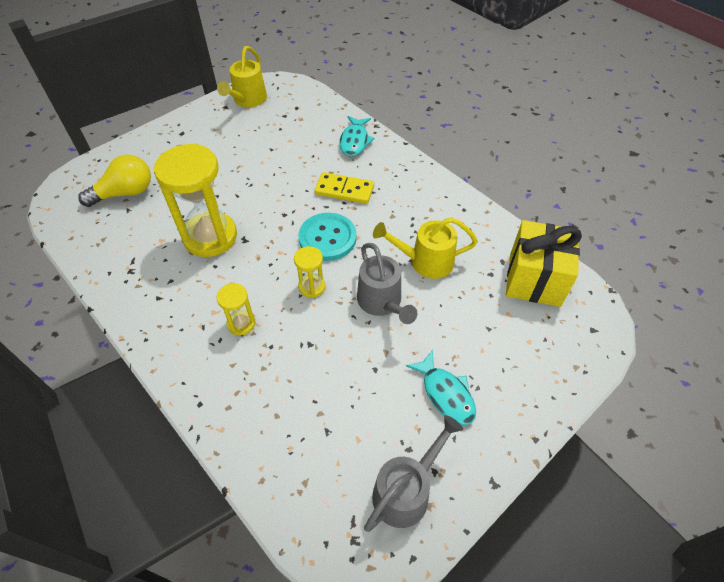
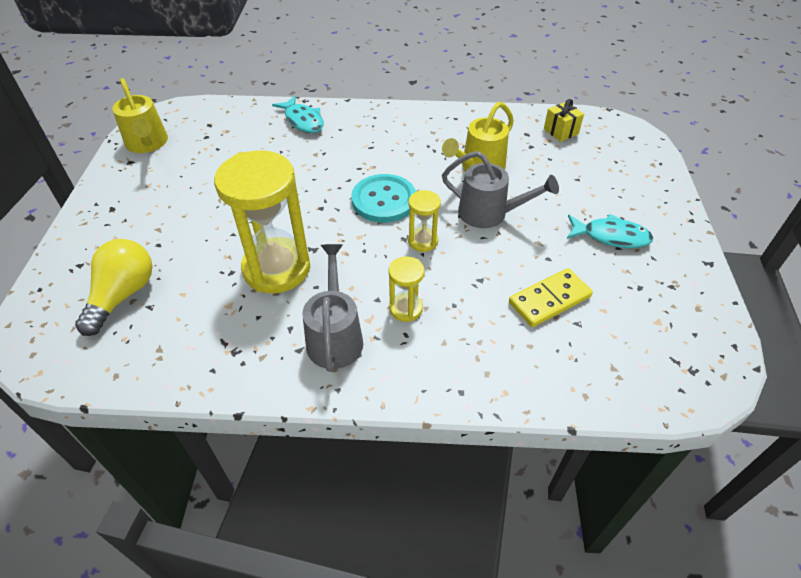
camera: 45 degrees left, 5 degrees down
(344, 190) = (347, 159): yellow domino -> yellow domino (549, 300)
(406, 490) = (674, 311): grey watering can -> grey watering can (335, 336)
(534, 279) = (560, 131): yellow gift -> yellow gift, size x0.48

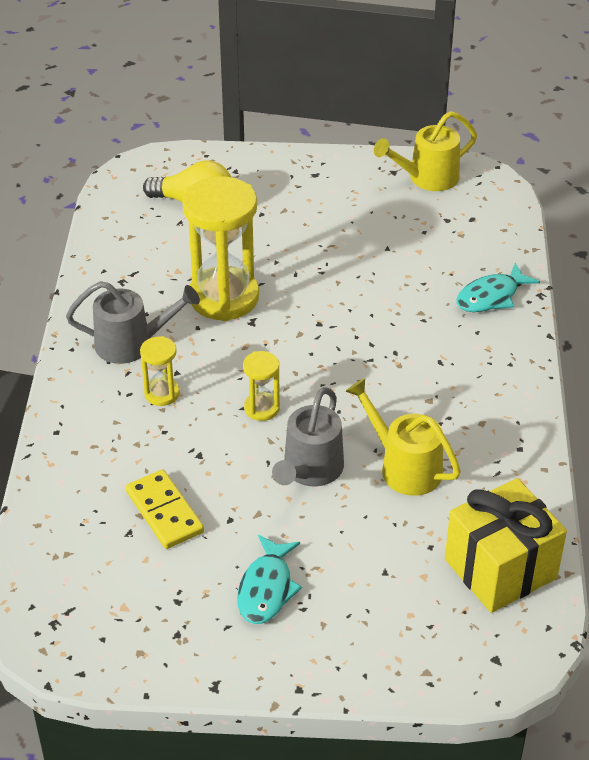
camera: 90 degrees right, 5 degrees down
(384, 200) = (333, 375): turquoise button -> none
(560, 131) = (500, 569): yellow gift -> yellow gift, size x2.07

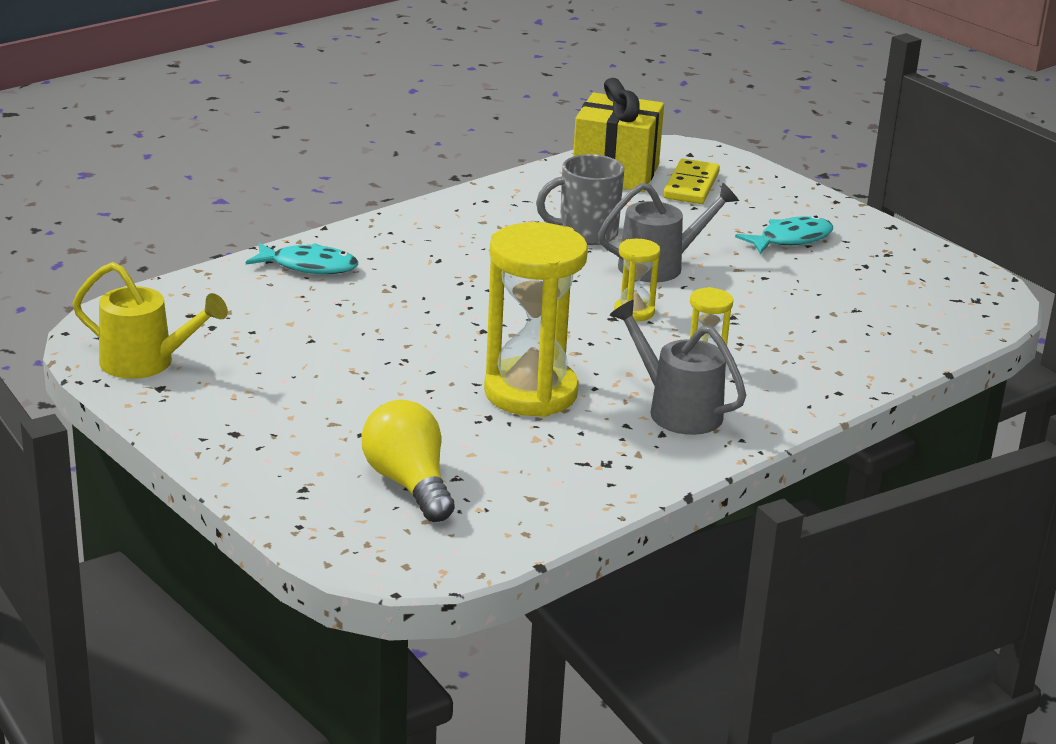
camera: 135 degrees left, 15 degrees down
(164, 512) = (811, 304): yellow domino -> yellow domino (691, 186)
(403, 466) = (585, 234): yellow watering can -> grey mug

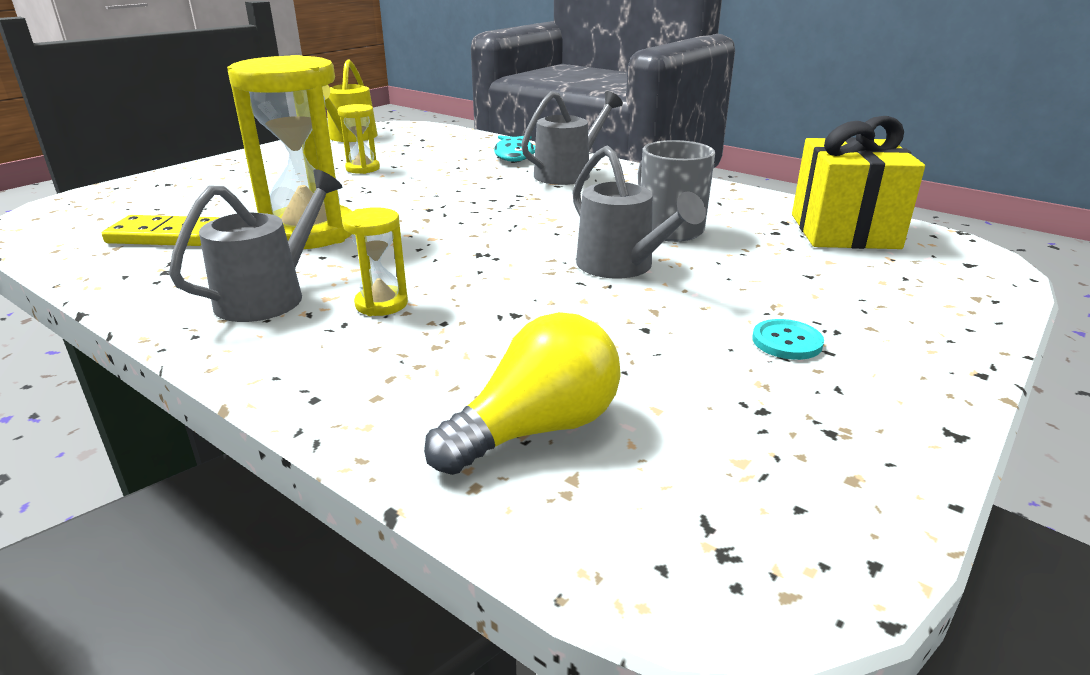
camera: 80 degrees right, 0 degrees up
(401, 249) = (568, 173): none -> grey watering can
(409, 484) = (159, 208): yellow light bulb -> yellow light bulb (536, 429)
(634, 312) = (497, 262): yellow hourglass -> yellow hourglass (363, 168)
(691, 186) = (871, 270): yellow domino -> yellow domino (165, 236)
(791, 239) = (787, 341): turquoise fish -> turquoise button

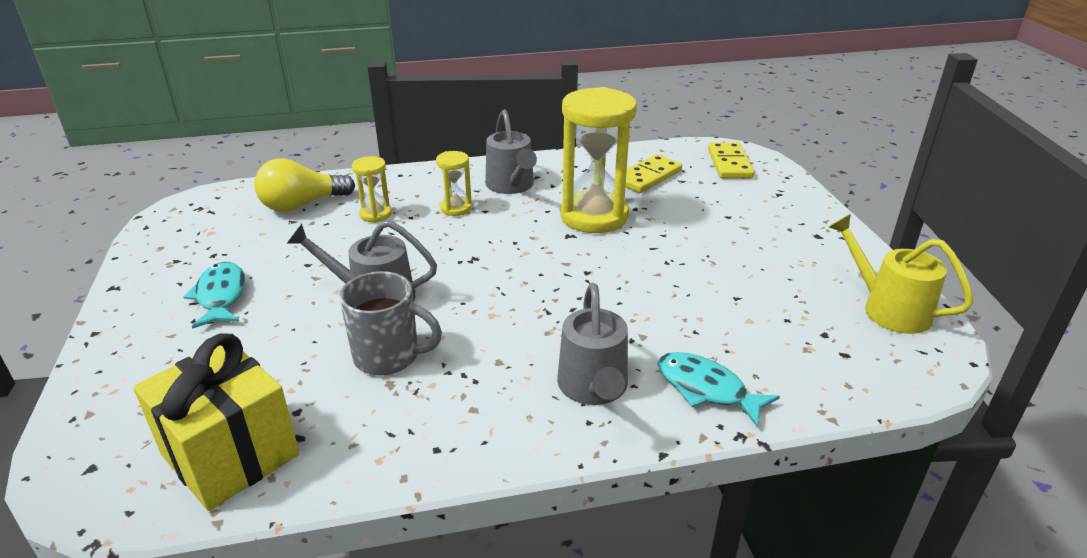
camera: 130 degrees right, 5 degrees up
(89, 212) = (729, 163): none -> yellow domino
(363, 168) = (741, 278): yellow hourglass -> yellow hourglass (375, 214)
(536, 429) = (302, 205): yellow light bulb -> yellow light bulb turned 60 degrees clockwise
(787, 341) = (221, 296): turquoise button -> turquoise fish

